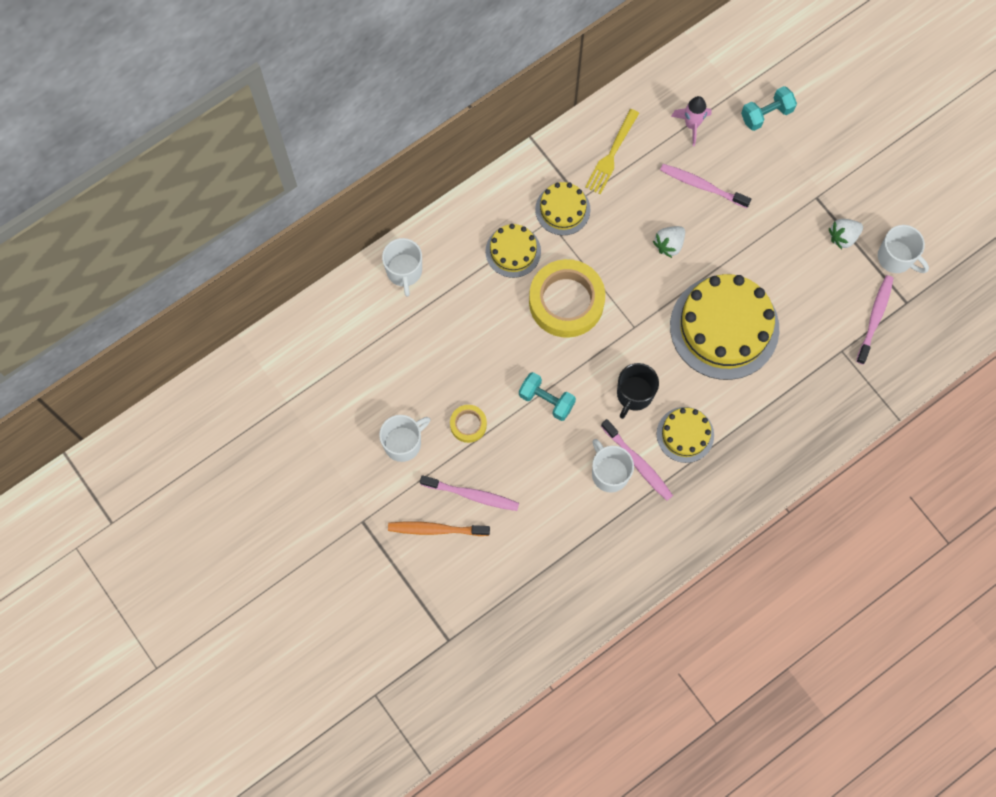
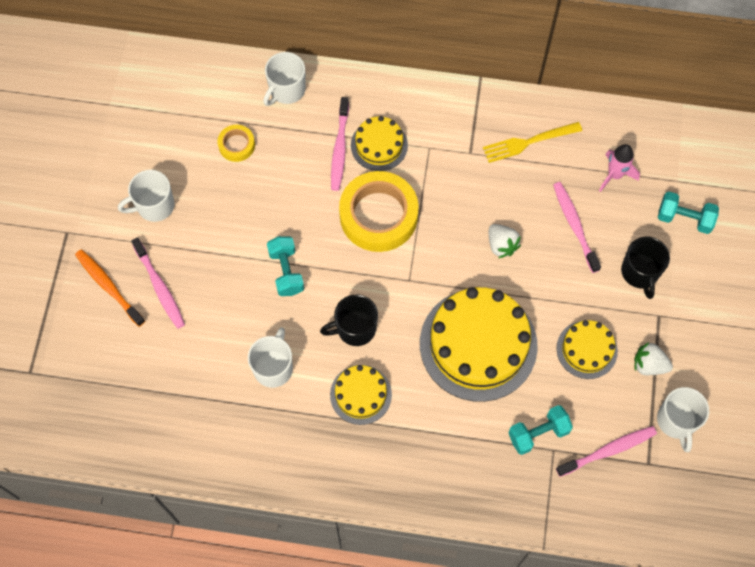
camera: 45 degrees right, 5 degrees down
(403, 443) = (154, 206): white mug -> white mug turned 150 degrees clockwise
(468, 424) = (212, 236): yellow tape -> yellow tape (236, 145)
(562, 209) = (448, 148): yellow cake -> yellow cake (586, 349)
(638, 463) = (302, 381): pink toothbrush -> pink toothbrush (340, 148)
(669, 245) = (501, 245): white strawberry -> white strawberry turned 120 degrees counterclockwise
(776, 179) = (640, 273): none -> black mug
(822, 349) = (538, 433): none -> turquoise dumbbell

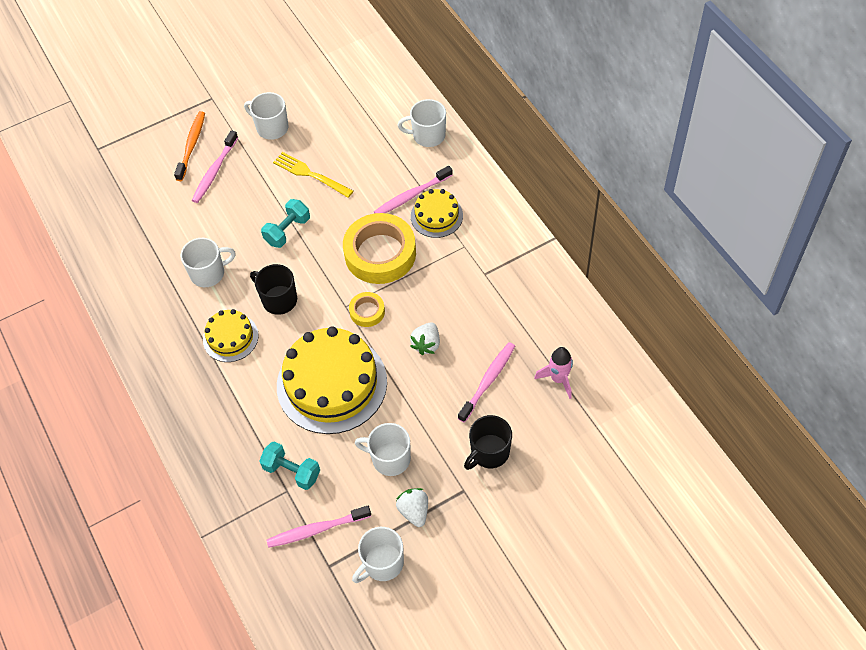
camera: 55 degrees right, 10 degrees down
(236, 145) = (358, 138): yellow tape -> yellow tape (367, 311)
(528, 142) = (530, 304): yellow fork -> yellow fork (310, 174)
(586, 349) = (389, 458): yellow cake -> white mug
(608, 450) = (316, 529): pink toothbrush -> pink toothbrush turned 135 degrees clockwise
(684, 218) = (566, 453): turquoise dumbbell -> none

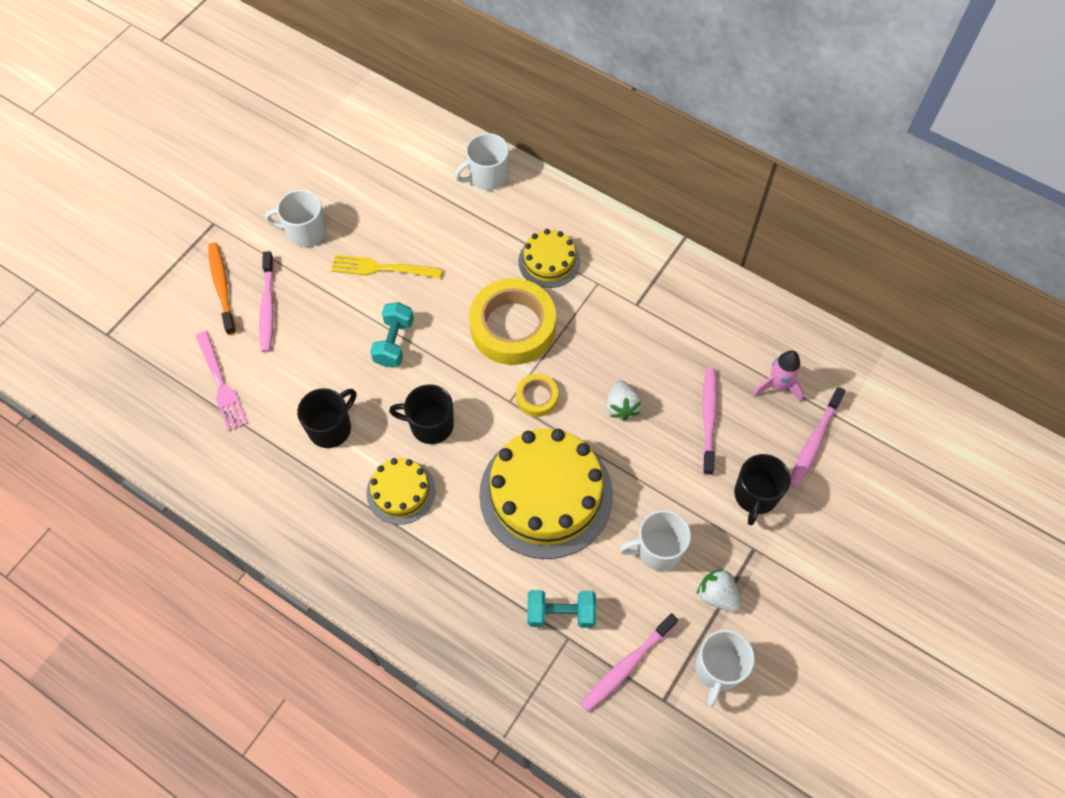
camera: 30 degrees left, 5 degrees up
(152, 212) = (221, 384): none -> pink fork
(209, 273) = (331, 428): white mug -> black mug
(411, 195) = (509, 249): pink toothbrush -> pink toothbrush (814, 442)

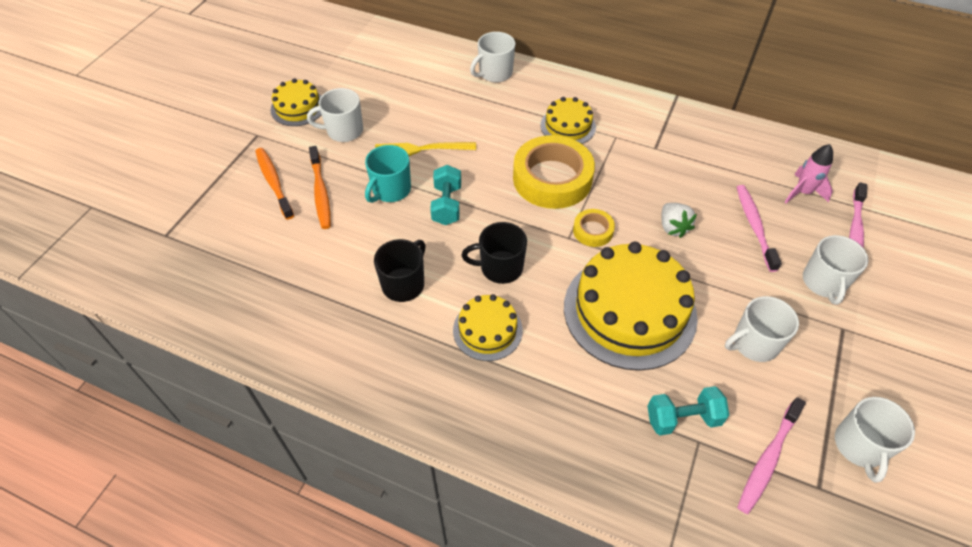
camera: 10 degrees left, 10 degrees down
(221, 384) = (287, 261): pink fork -> none
(262, 193) = (298, 107): none -> yellow cake
(268, 307) = (321, 192): pink toothbrush -> orange toothbrush
(340, 315) = (390, 190): none -> turquoise mug
(717, 595) = (827, 376): white strawberry -> none
(755, 496) = (823, 283): black mug -> white mug

